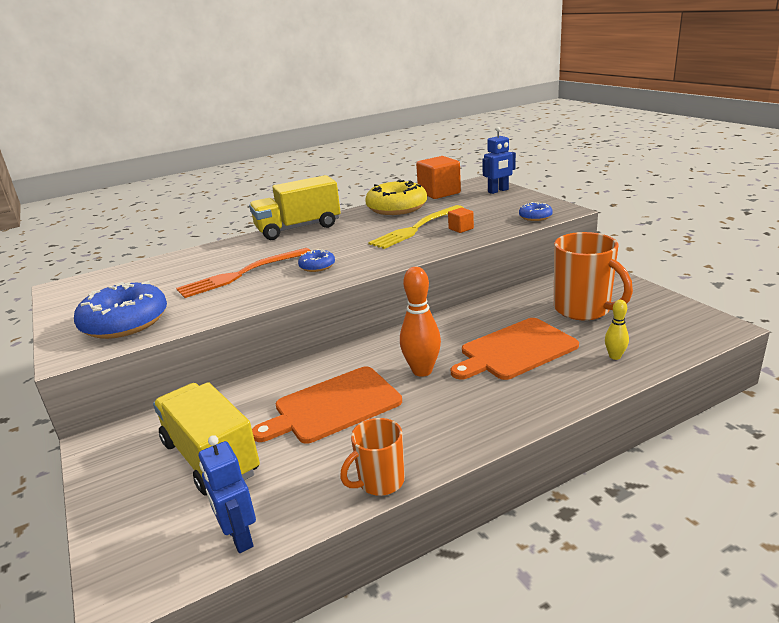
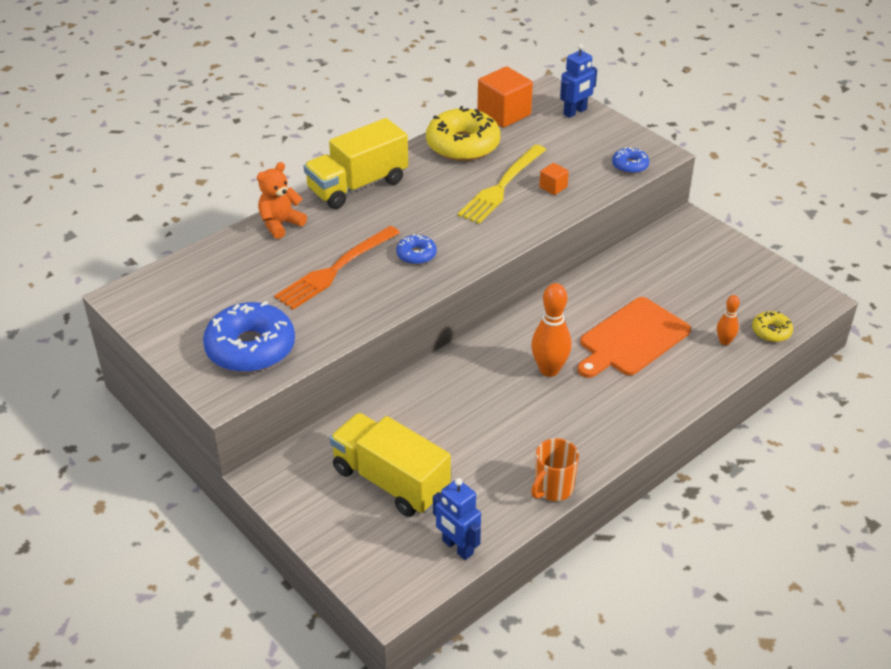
camera: 15 degrees left, 15 degrees up
(221, 248) = (280, 224): none -> orange teddy bear
(333, 406) = (478, 417): orange cutting board -> none
(583, 310) = (687, 281): orange mug -> none
(615, 356) = (724, 341): yellow bowling pin -> orange bowling pin
(668, 350) = (771, 331): none -> yellow donut

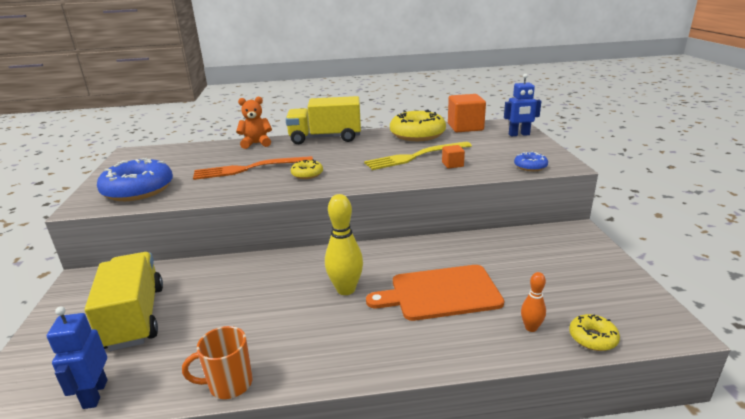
camera: 35 degrees right, 15 degrees down
(416, 255) = (307, 174): blue donut -> yellow donut
(549, 370) = (346, 289): orange bowling pin -> yellow bowling pin

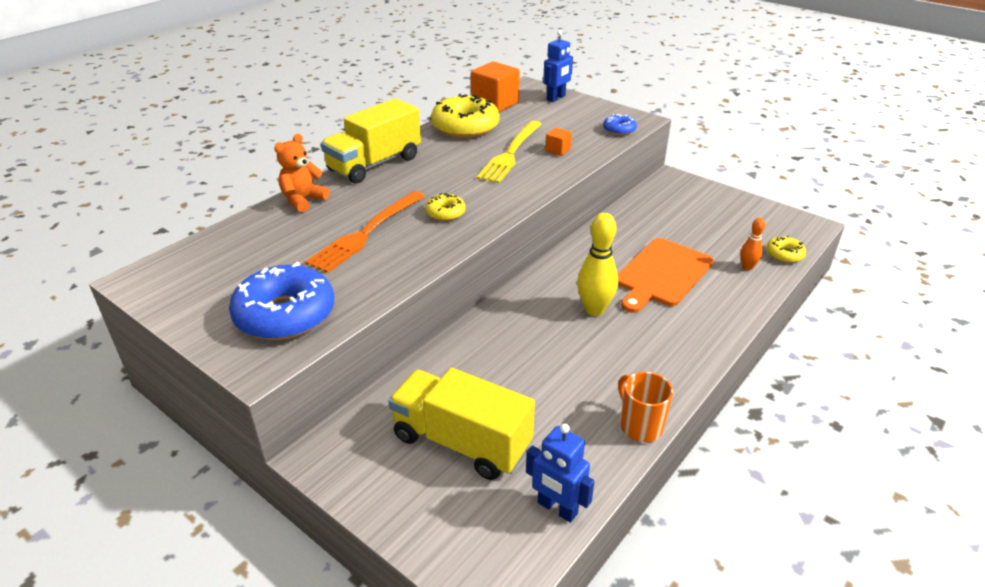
camera: 45 degrees left, 10 degrees up
(229, 384) = (640, 426): orange mug -> orange mug turned 120 degrees clockwise

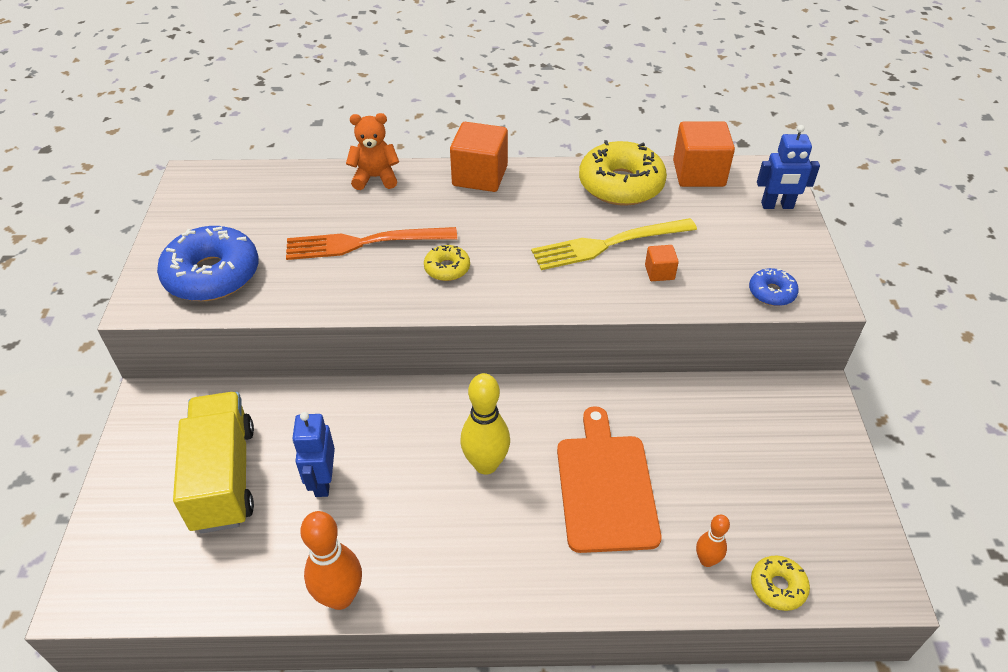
camera: 50 degrees right, 10 degrees up
(374, 164) = (480, 176): yellow truck -> orange cube
(557, 508) = (191, 590): blue robot -> blue robot (322, 481)
(640, 426) = (340, 597): orange mug -> orange bowling pin
(661, 274) = (606, 486): orange cutting board -> orange cutting board turned 90 degrees clockwise

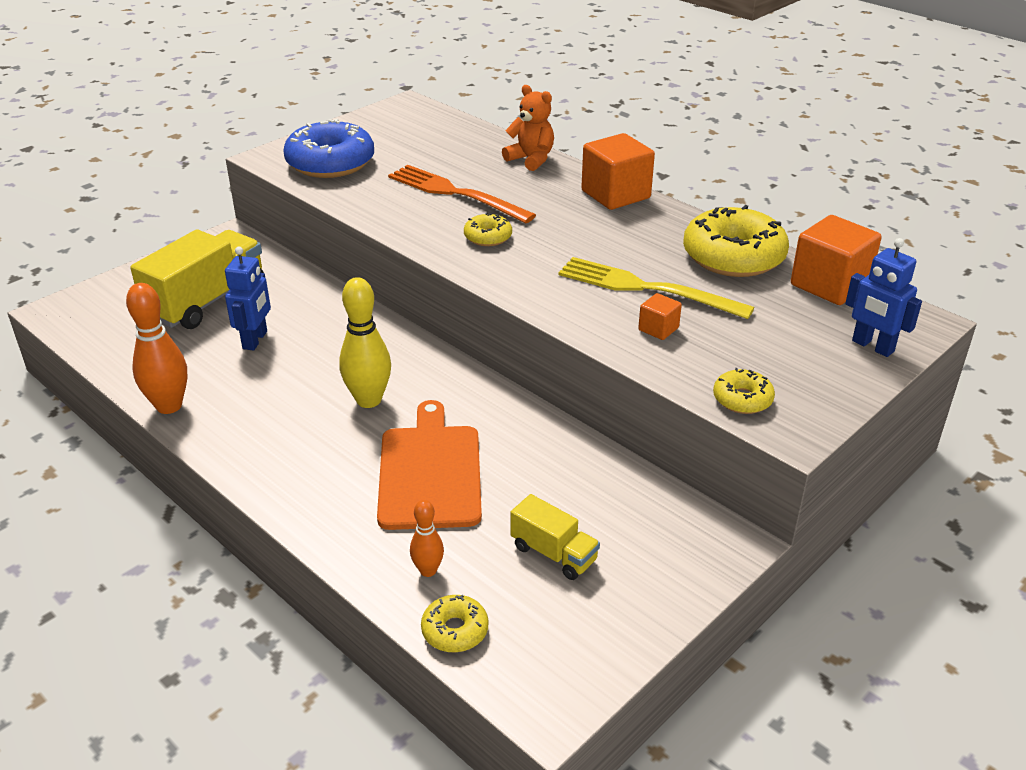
camera: 45 degrees right, 10 degrees down
(322, 481) = (255, 340): blue robot -> blue robot turned 150 degrees clockwise
(606, 486) = (430, 472): orange cutting board -> orange cutting board turned 45 degrees counterclockwise
(751, 482) = (553, 553): none -> yellow truck
(771, 292) = (742, 399): blue donut -> yellow donut

